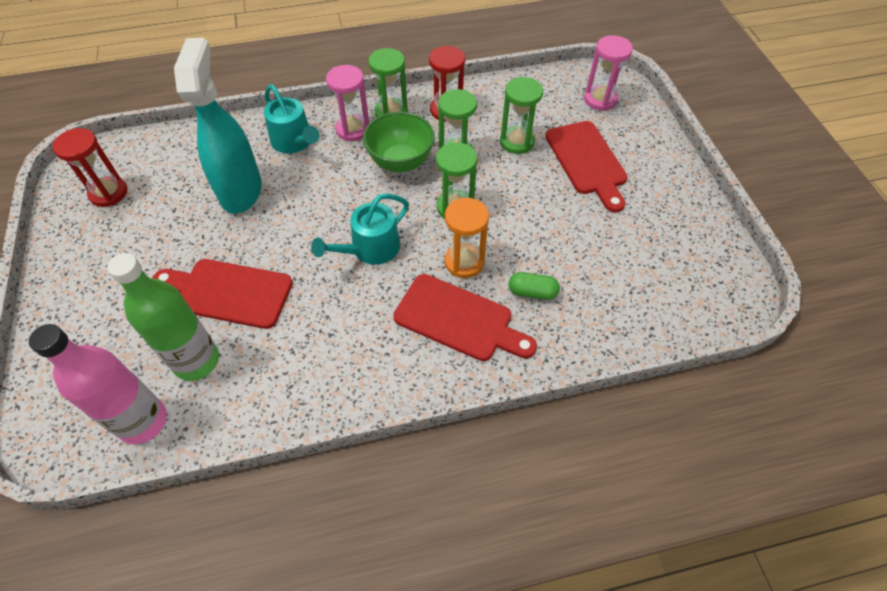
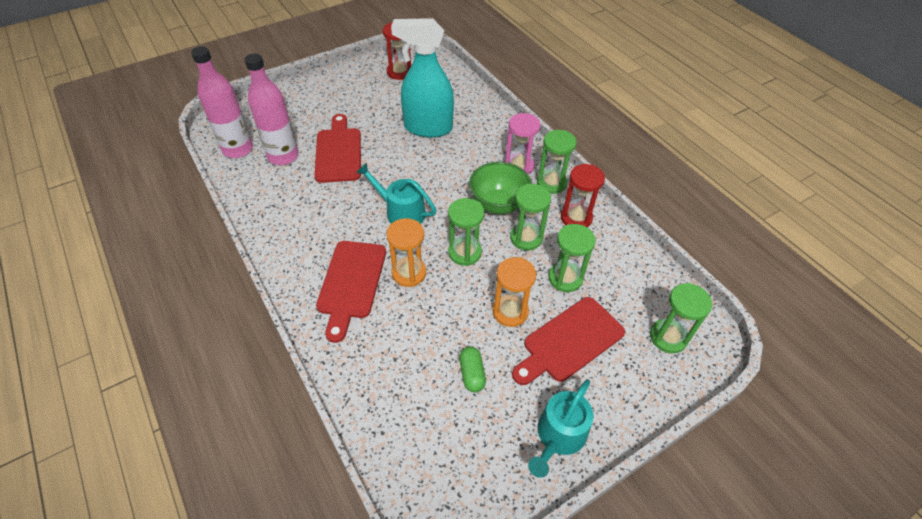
camera: 70 degrees right, 5 degrees down
(196, 361) = (283, 156): green bottle -> pink bottle
(241, 190) = (427, 128): turquoise spray bottle -> turquoise spray bottle turned 150 degrees counterclockwise
(294, 142) = (488, 138): turquoise watering can -> turquoise watering can (559, 435)
(532, 292) = (393, 328): green capsule -> green capsule (472, 374)
(542, 192) = (510, 311): none -> orange hourglass
(600, 100) = (668, 337): pink hourglass -> green hourglass

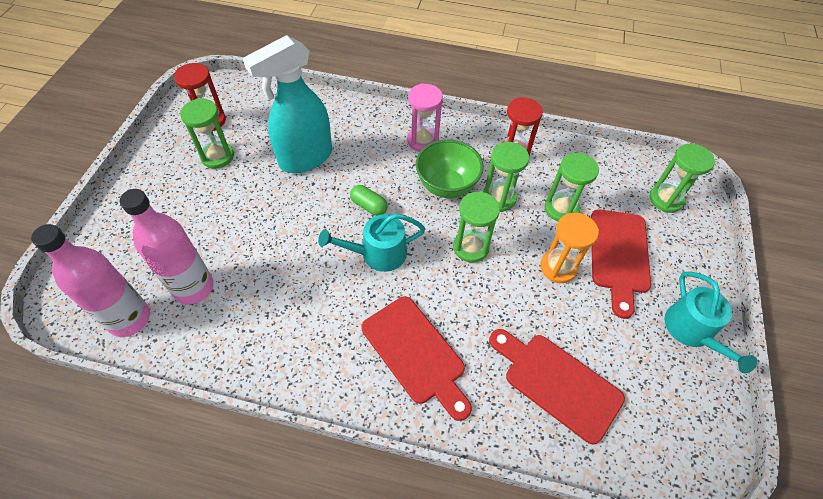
camera: 45 degrees left, 5 degrees up
(338, 152) = (248, 241): red cutting board -> red cutting board (557, 383)
(409, 273) = (450, 302): orange hourglass -> none
(472, 374) = (592, 341): green capsule -> green capsule (369, 206)
(551, 183) = (463, 138): green hourglass -> green hourglass (217, 156)

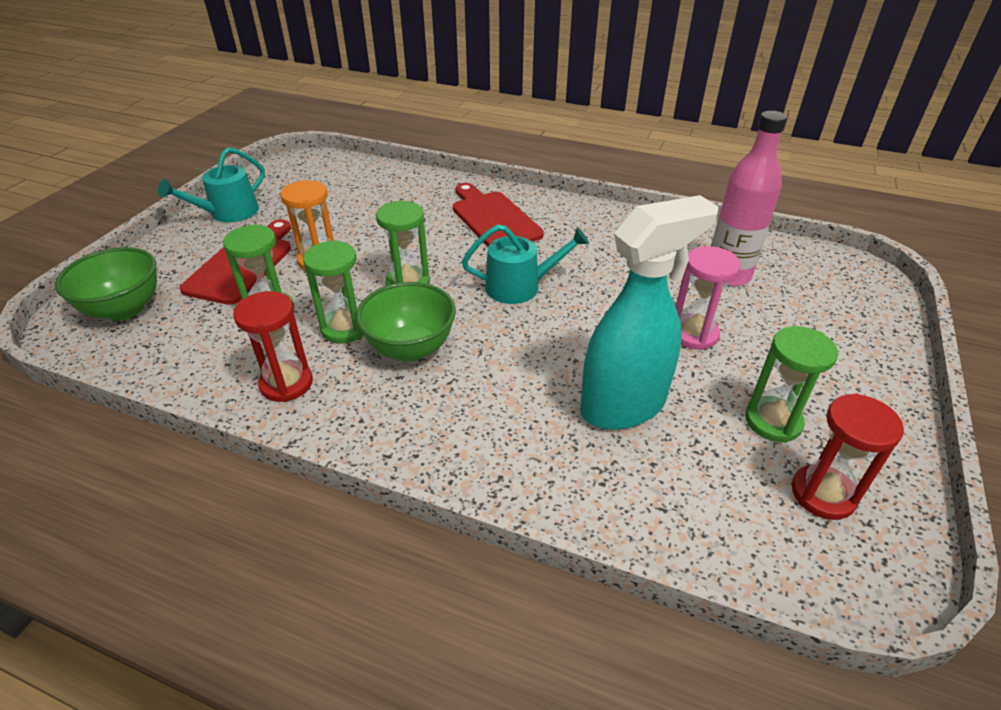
camera: 170 degrees left, 15 degrees down
(129, 319) = (782, 258): pink bottle -> none
(369, 206) = (526, 333): green capsule -> none
(423, 141) = (423, 418): pink hourglass -> pink hourglass (694, 334)
(557, 383) = (376, 196): red cutting board -> none
(666, 199) = (124, 309): green hourglass -> green bowl
(692, 331) = (229, 213): turquoise watering can -> turquoise watering can turned 135 degrees counterclockwise

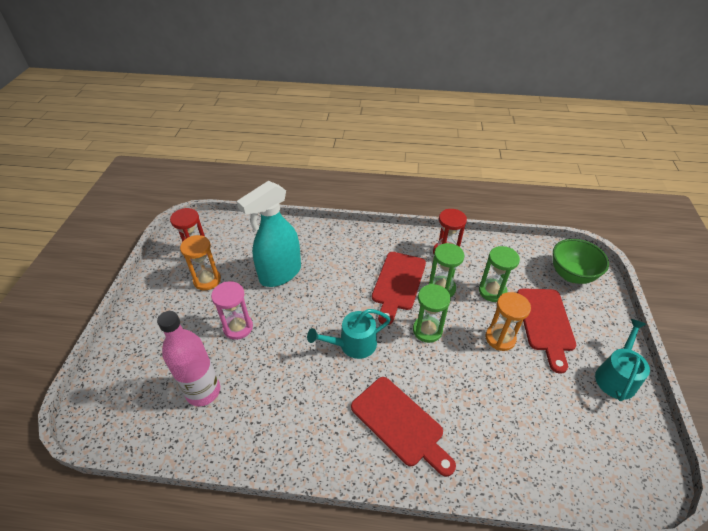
camera: 165 degrees right, 5 degrees up
(410, 348) = (398, 283): green bowl -> red cutting board
(773, 421) = (207, 280): green hourglass -> orange hourglass

